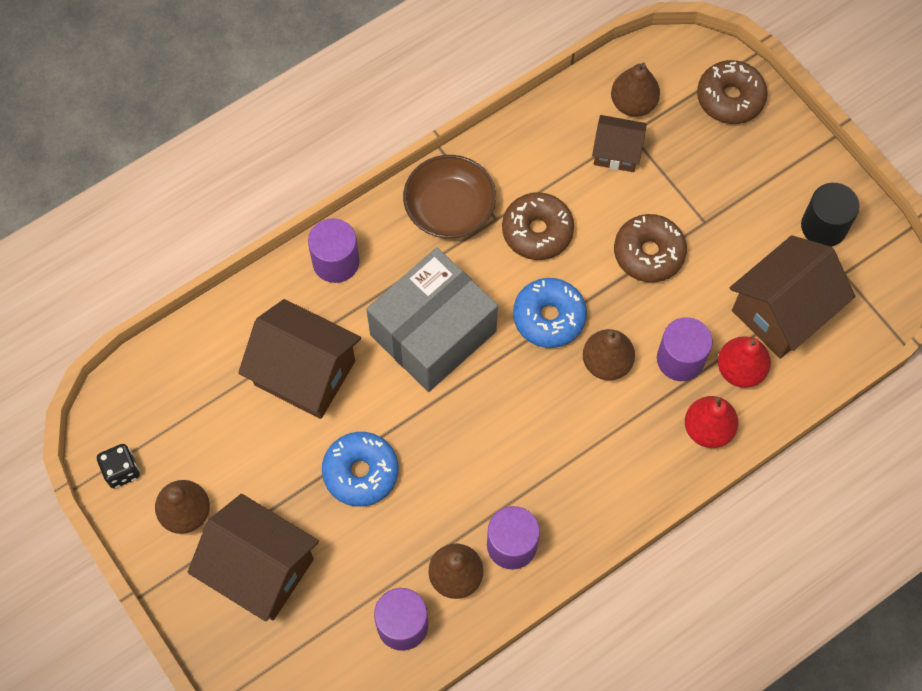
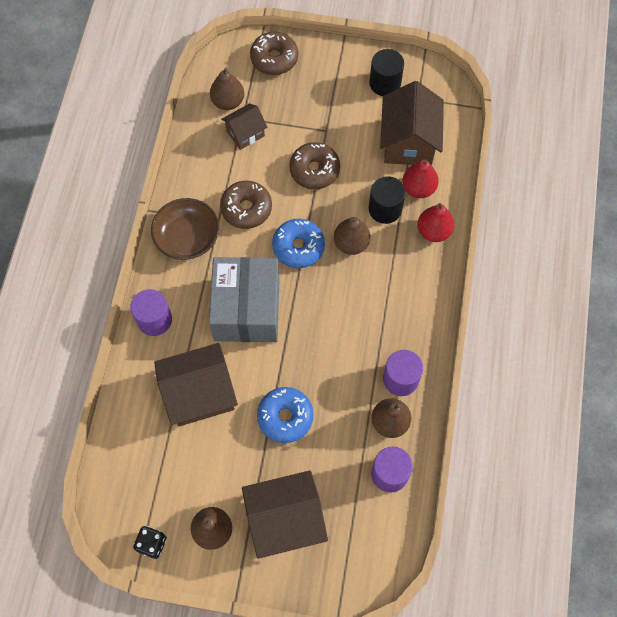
camera: 45 degrees left, 0 degrees up
(680, 359) = (385, 209): purple cylinder -> black cylinder

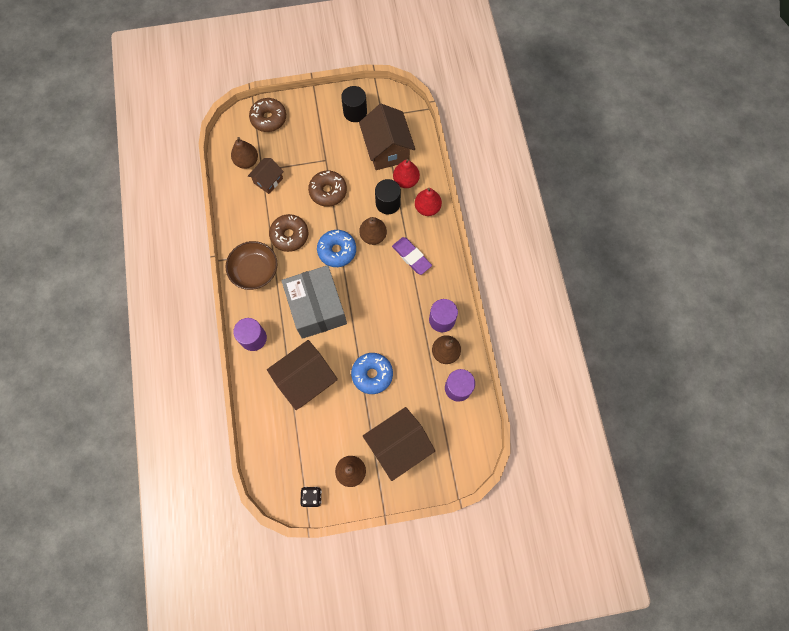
camera: 20 degrees left, 5 degrees up
(390, 286) = (411, 257): none -> purple eraser

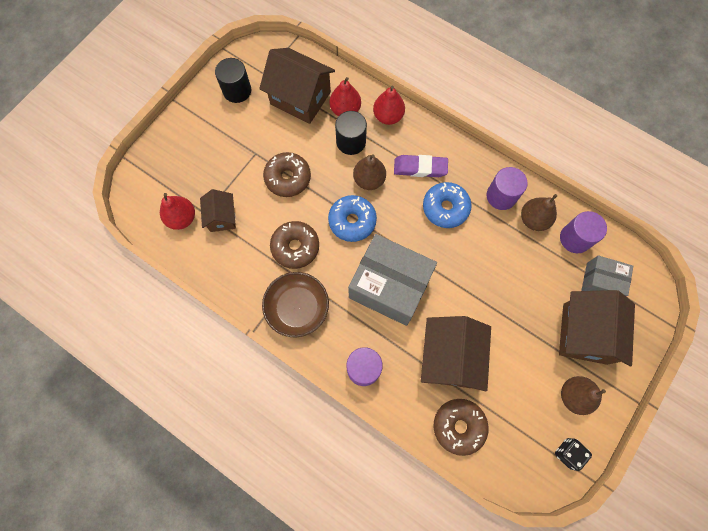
camera: 45 degrees left, 0 degrees up
(247, 161) = (182, 218): brown pear -> red pear
(269, 118) = (161, 163): brown donut -> brown donut (459, 426)
(372, 374) = (498, 296): blue donut -> blue donut (445, 208)
(443, 427) = (601, 281): none -> grey box

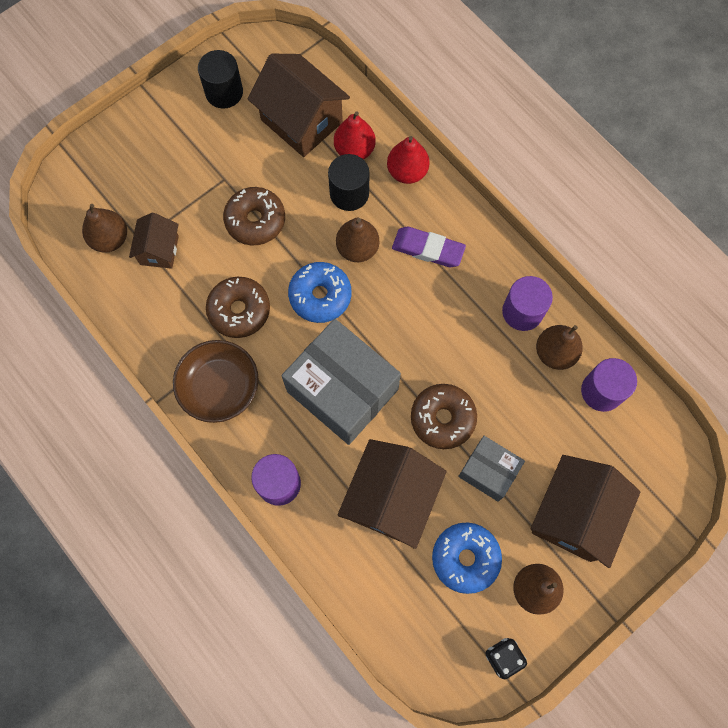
camera: 15 degrees right, 0 degrees up
(182, 218) = (110, 239): red pear -> brown pear
(445, 208) = (444, 309): blue donut -> blue donut (465, 558)
(459, 426) = (376, 586): brown donut -> brown donut (442, 418)
(601, 281) = (617, 455): grey box -> grey box (488, 471)

